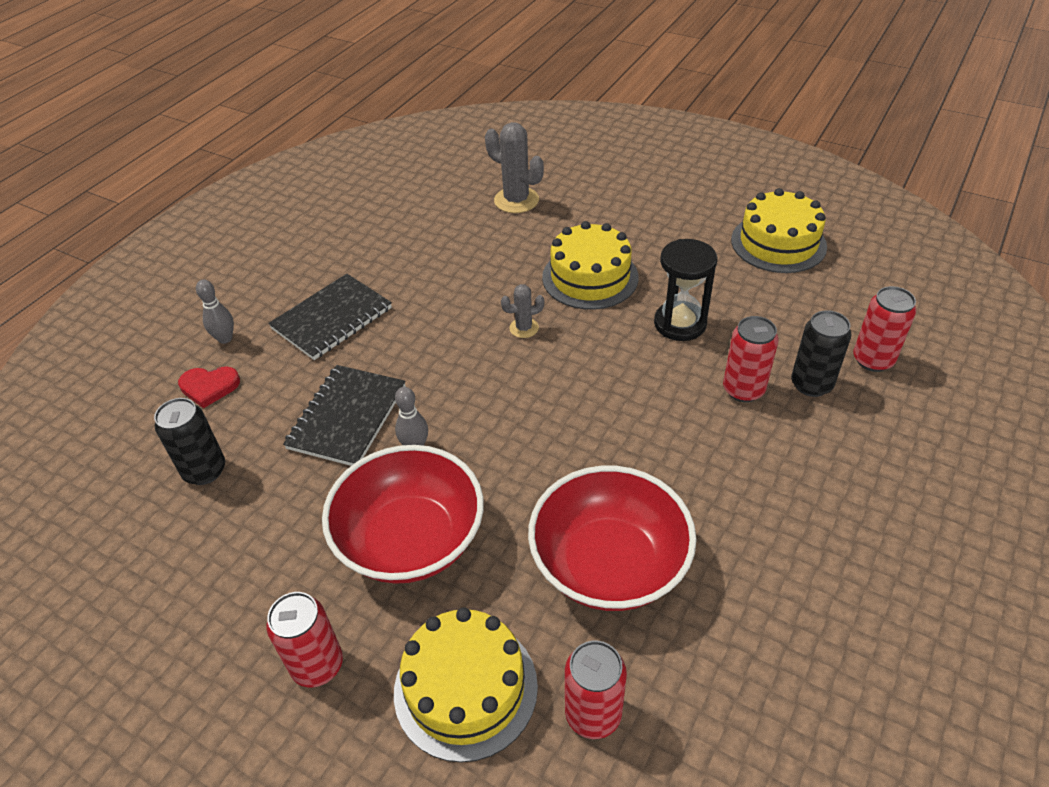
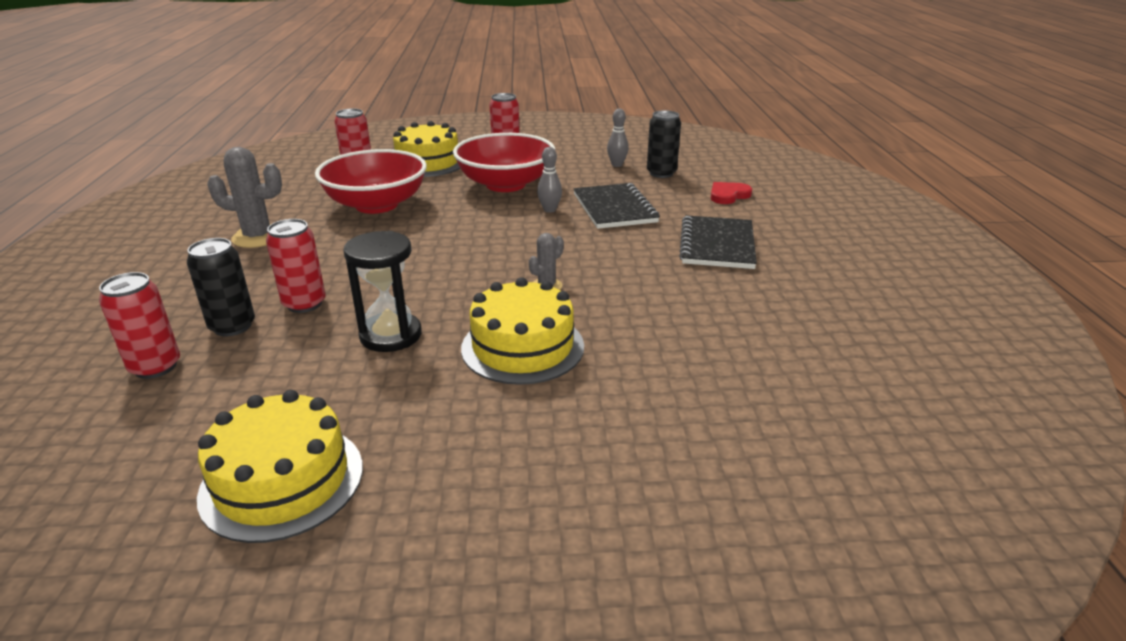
camera: 145 degrees right, 15 degrees down
(225, 338) = (770, 214): grey bowling pin -> grey bowling pin (617, 165)
(516, 200) = (714, 407): grey cactus -> grey cactus (258, 237)

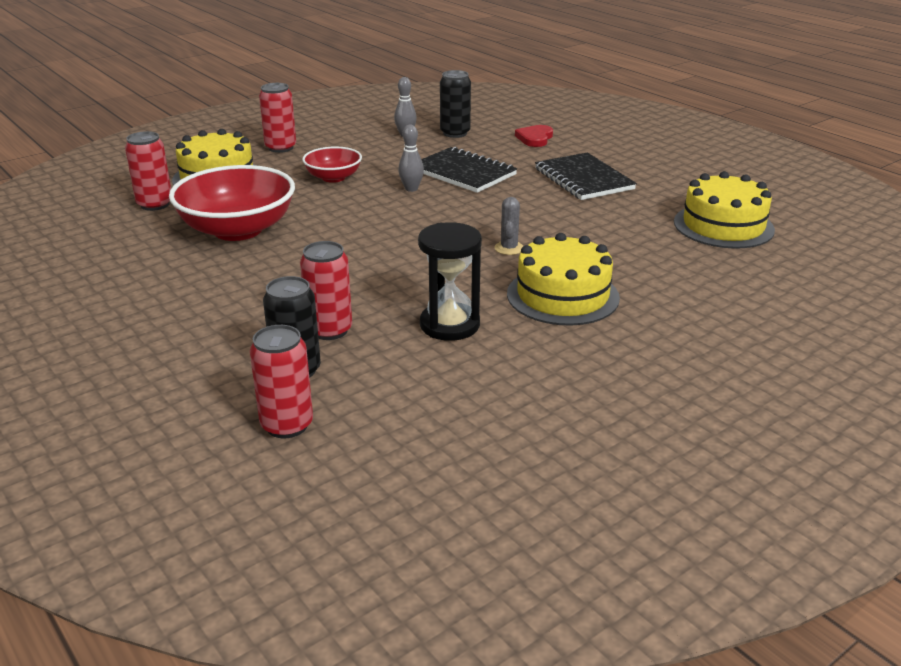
camera: 35 degrees left, 0 degrees up
(258, 237) = (167, 294): grey cactus -> none
(282, 480) = (545, 443): yellow cake -> yellow cake (723, 226)
(505, 184) = (333, 177): red bowl -> red bowl, size x0.54

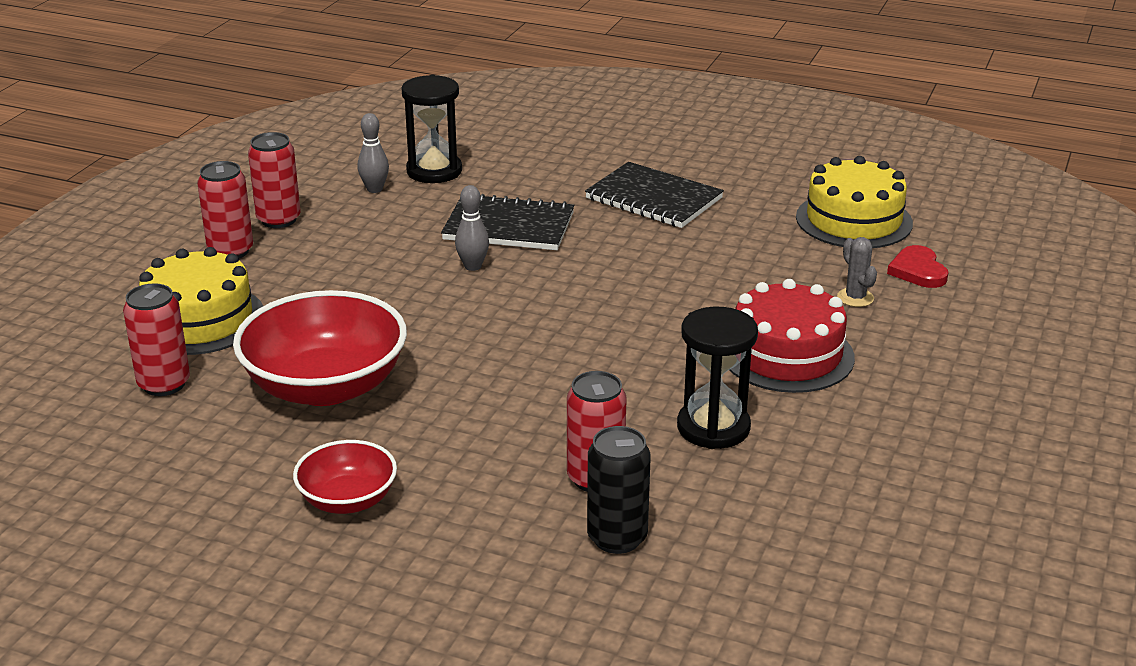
camera: 30 degrees left, 0 degrees up
(287, 425) = (681, 601): red can -> red can (278, 220)
(333, 177) = (357, 277): red bowl -> red bowl (348, 500)
(455, 133) = (434, 171): black can -> black hourglass
(509, 248) = (671, 314): grey cactus -> grey cactus (855, 298)
(535, 138) = (538, 155): red heart -> red heart (918, 271)
(562, 295) = (787, 354): yellow cake -> red cake

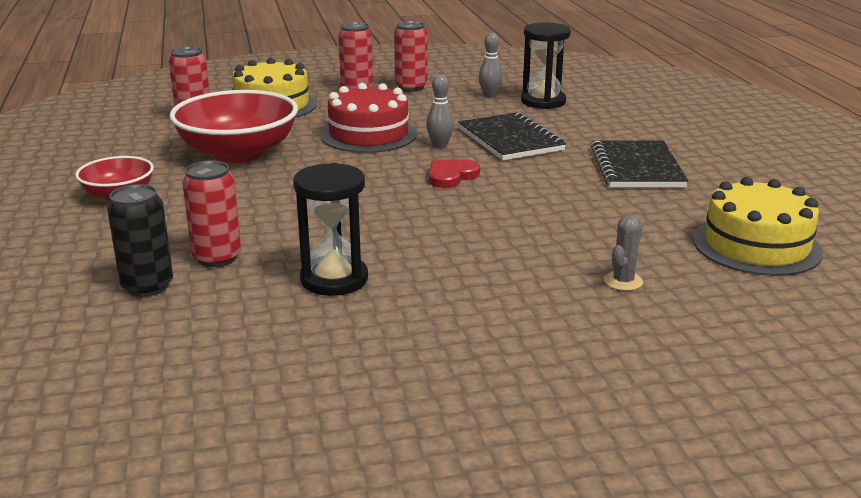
camera: 55 degrees right, 5 degrees down
(787, 354) = (483, 278): red cake -> red cake (368, 135)
(918, 271) = (722, 297): red heart -> red heart (451, 176)

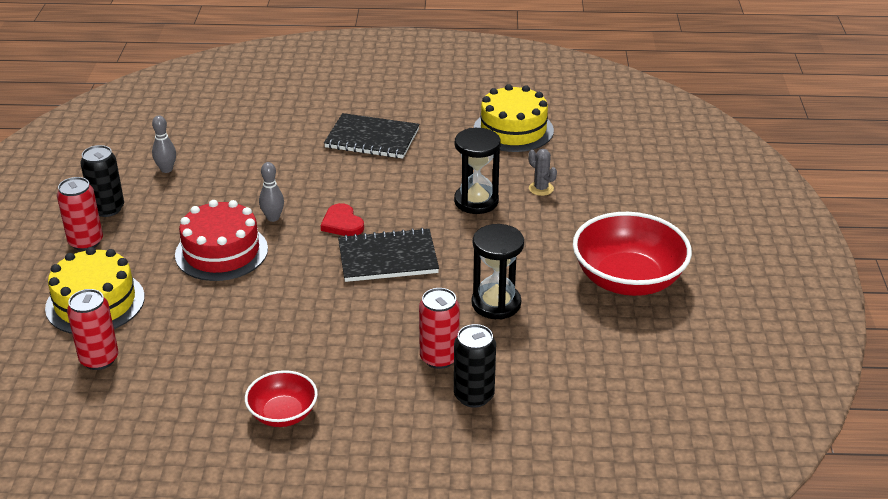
camera: 75 degrees left, 10 degrees up
(238, 153) = (219, 334): red bowl -> red bowl (628, 280)
(411, 88) = (107, 209): red can -> black can
(510, 139) = (282, 181): black notebook -> black notebook (388, 258)
(543, 101) = (203, 146): black hourglass -> black hourglass (476, 201)

